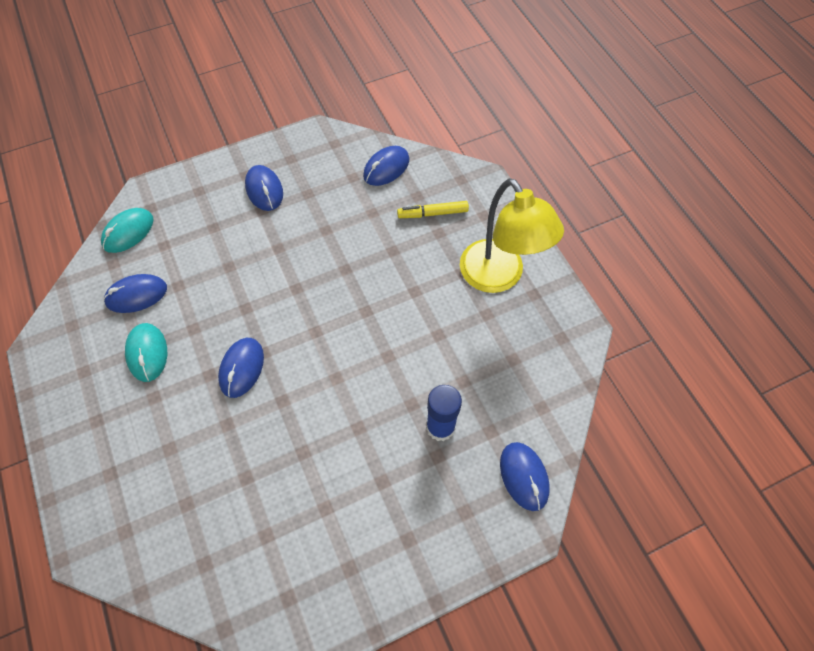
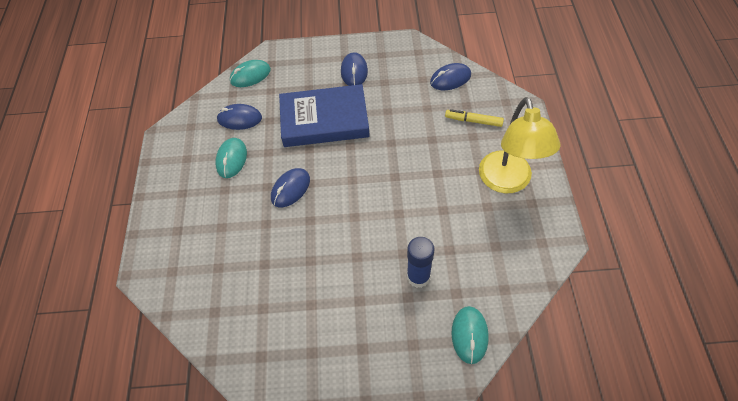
camera: 25 degrees right, 5 degrees down
(250, 264) = (324, 120): none -> blue book
(524, 476) = (469, 335): blue mouse -> turquoise mouse

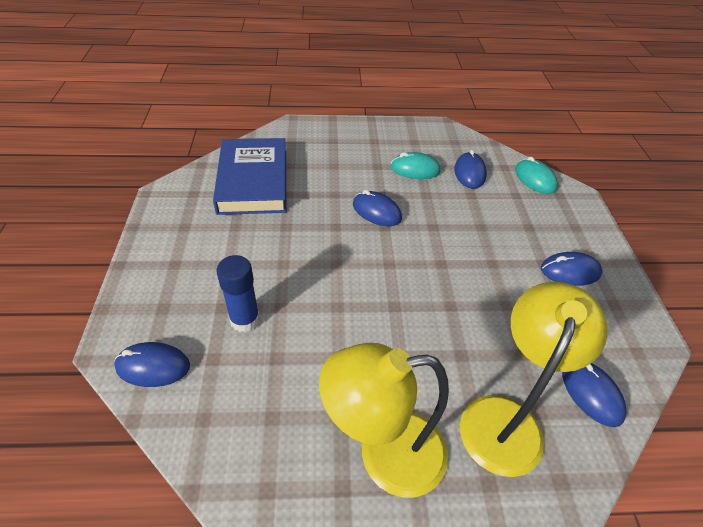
camera: 85 degrees right, 10 degrees down
(324, 120) = (478, 240): blue book -> blue book (253, 181)
(469, 335) = (153, 366): turquoise mouse -> blue mouse
(473, 121) = (506, 418): yellow marker -> yellow lamp

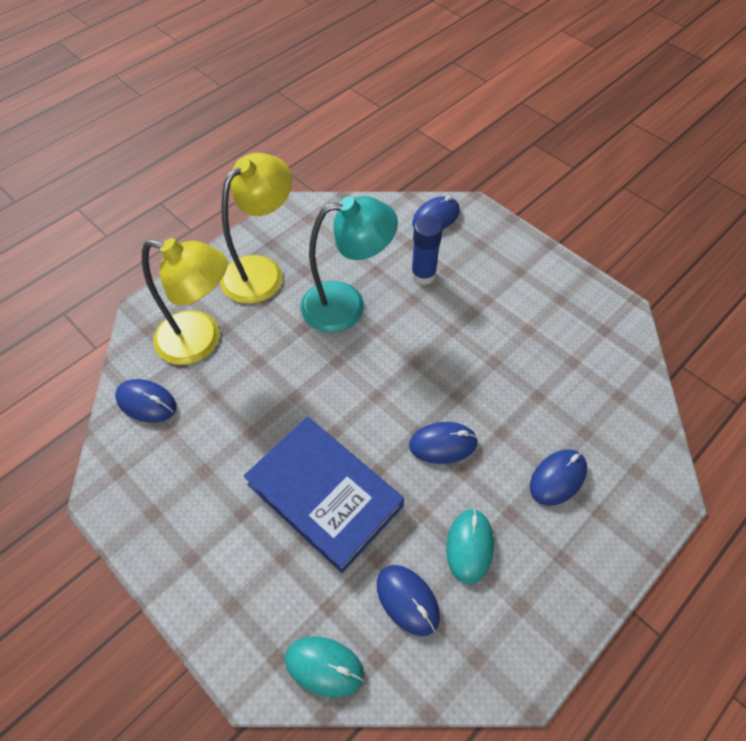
camera: 140 degrees right, 10 degrees up
(253, 181) = (584, 383): blue book -> blue book (324, 495)
(338, 345) = (347, 305): none -> turquoise lamp
(415, 169) = (469, 546): turquoise mouse -> turquoise mouse turned 45 degrees counterclockwise
(506, 418) = (201, 341): yellow lamp -> yellow lamp turned 60 degrees counterclockwise
(570, 271) = (210, 522): blue mouse -> blue mouse (557, 478)

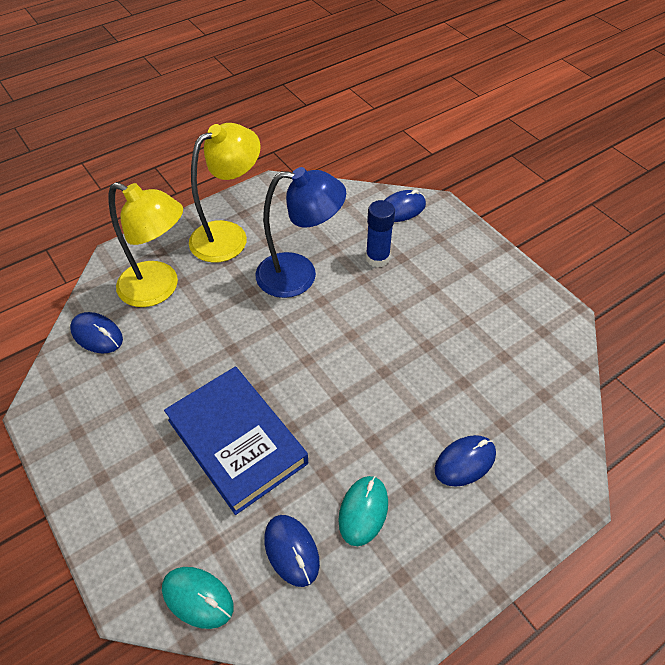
camera: 10 degrees right, 5 degrees down
(347, 305) = (299, 275): turquoise lamp -> blue lamp
(443, 444) = (360, 413): blue mouse -> none

